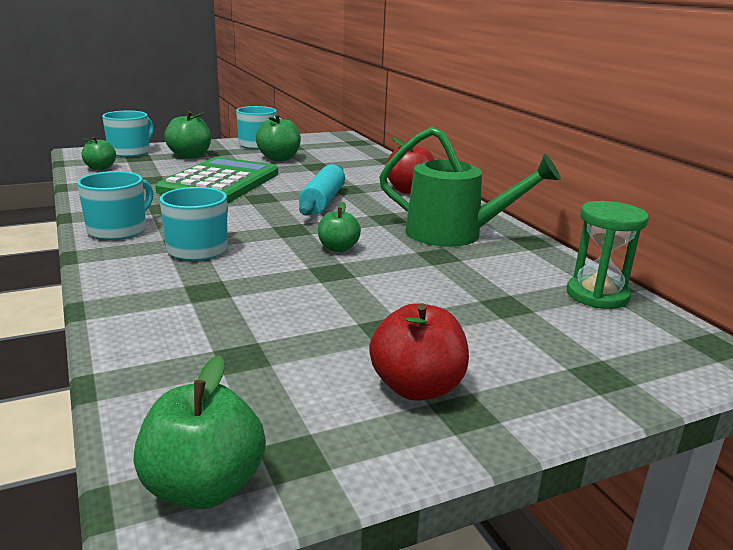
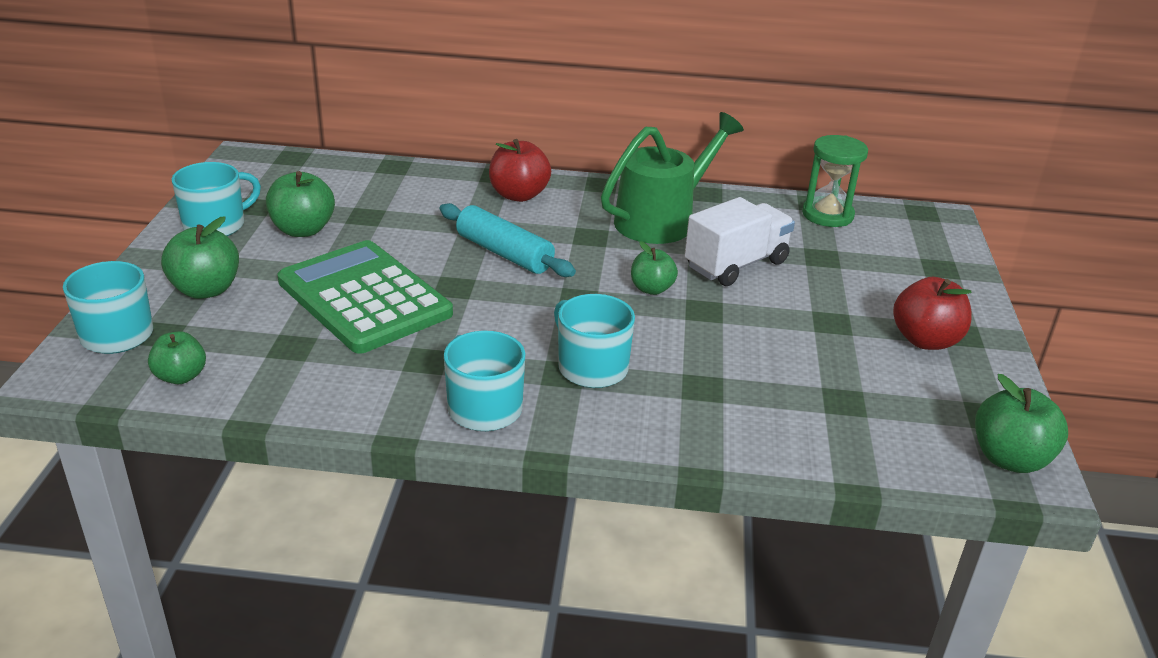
camera: 60 degrees left, 10 degrees up
(427, 271) = (736, 264): none -> white truck

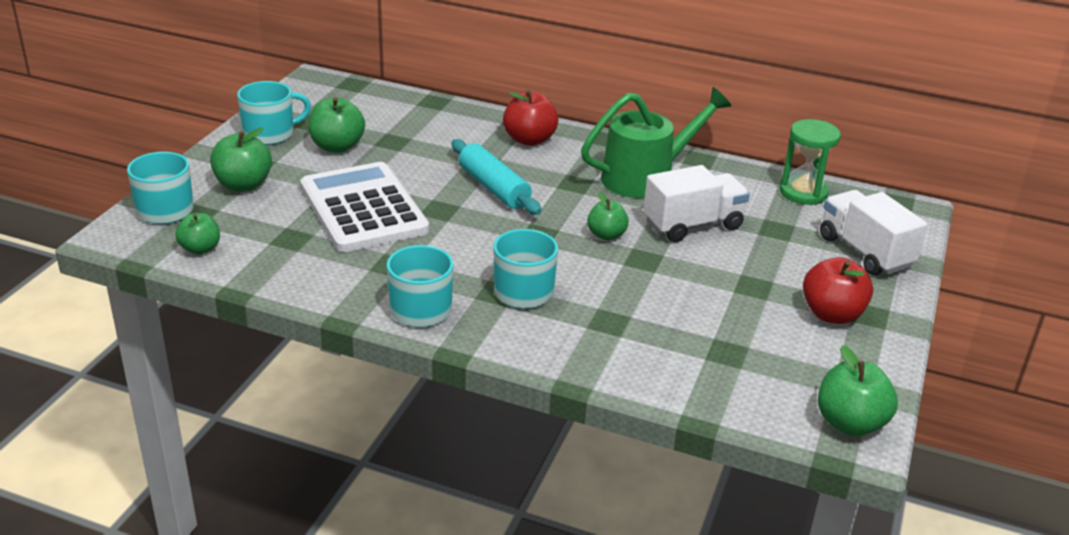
camera: 15 degrees right, 0 degrees up
(364, 298) = (363, 208): green calculator -> white calculator
(920, 268) = (864, 252): none -> white truck

